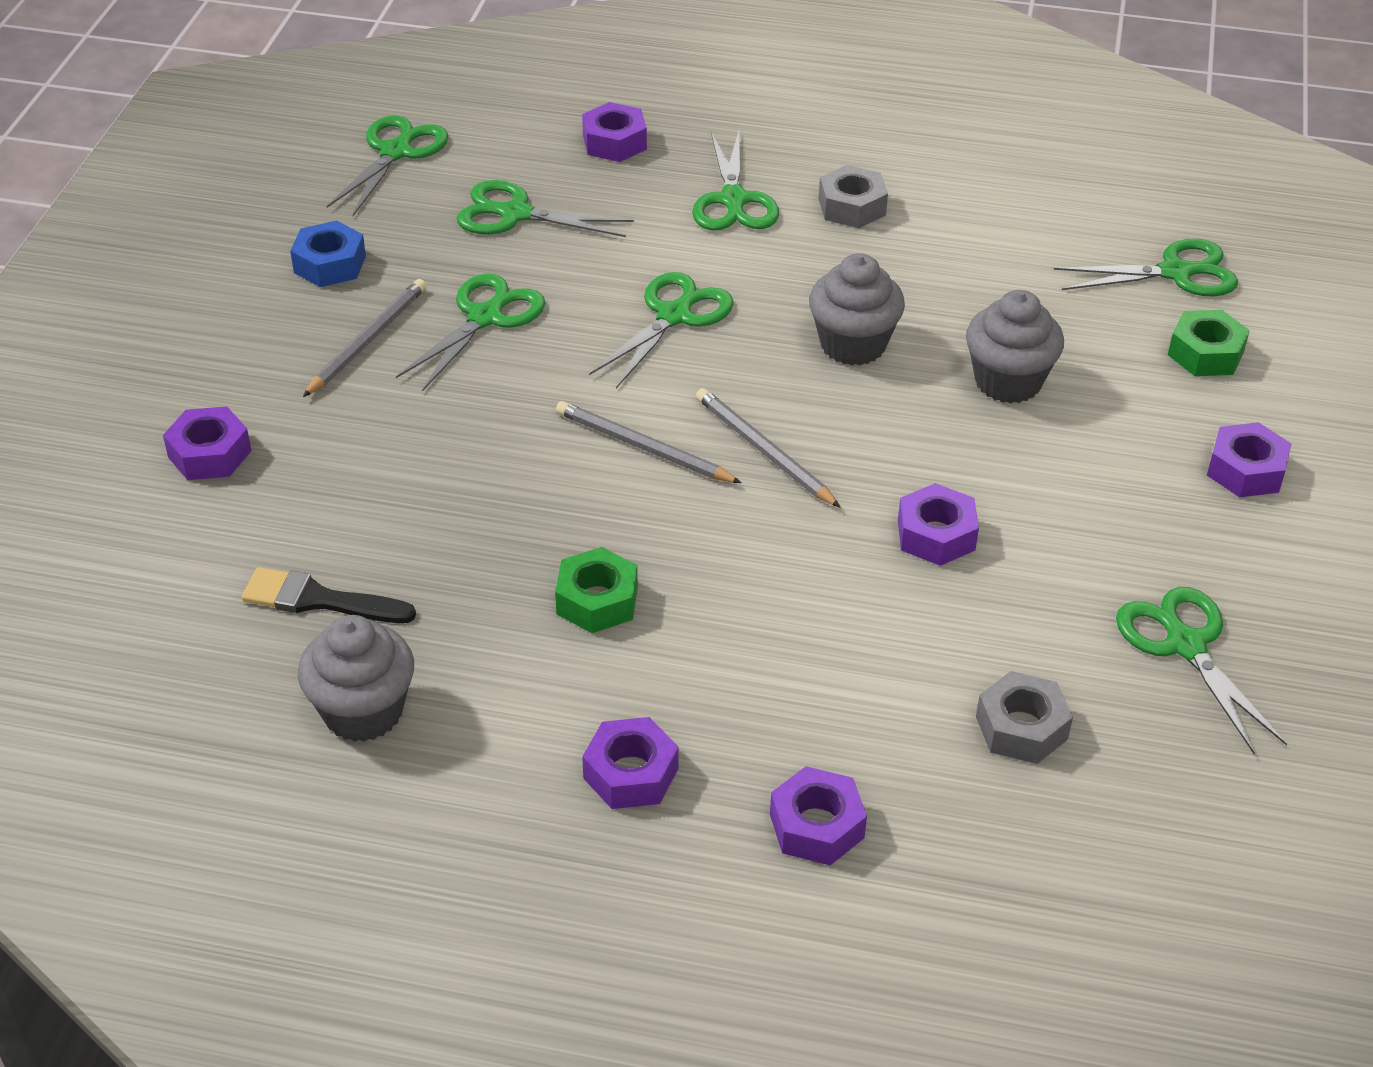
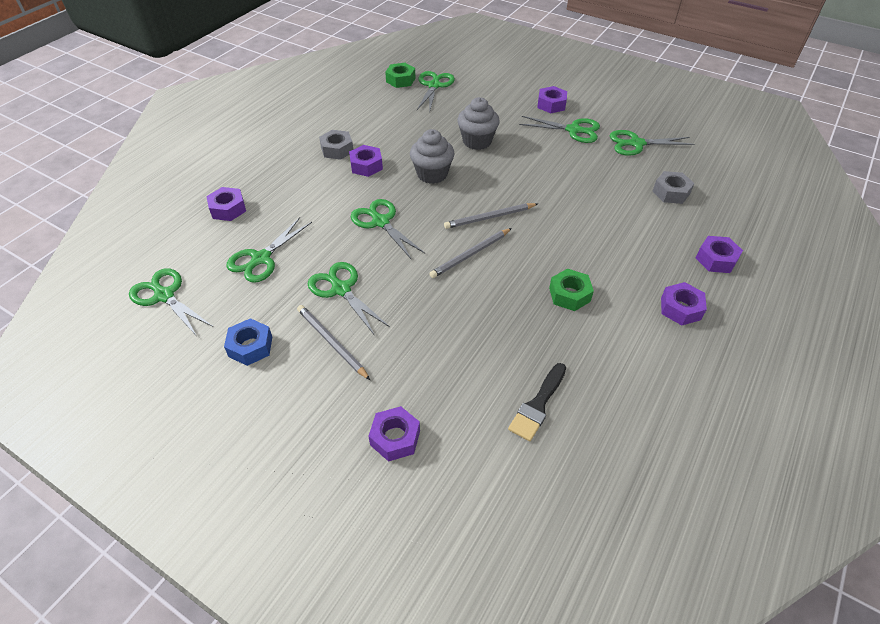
camera: 70 degrees left, 5 degrees up
(363, 712) = (625, 401): grey cupcake -> none
(733, 201) = (306, 182): green scissors -> green scissors (574, 130)
(936, 535) = (560, 184): purple nut -> purple nut (366, 166)
(1205, 353) = (484, 93): green nut -> green nut (400, 80)

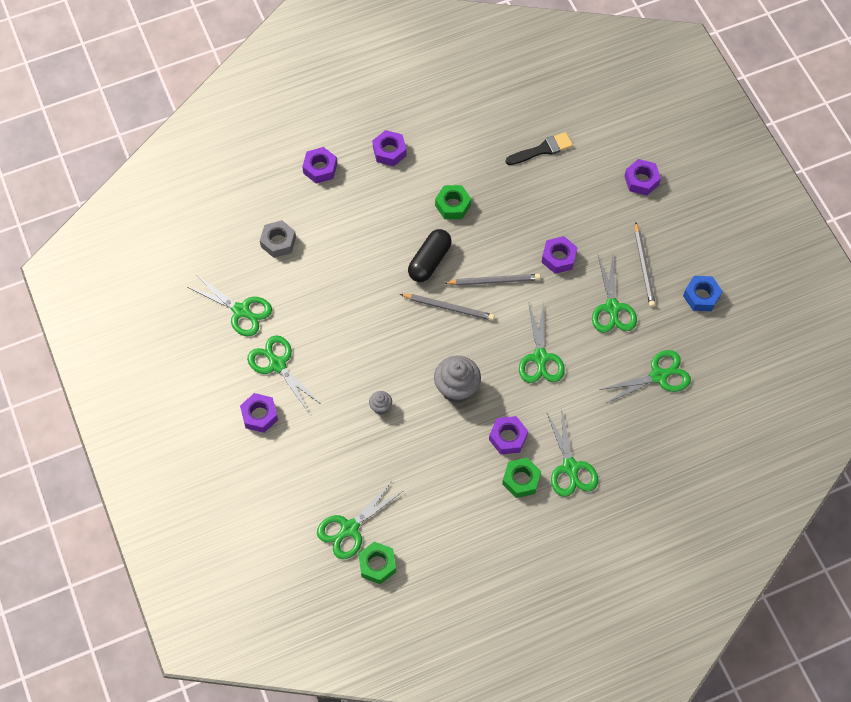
camera: 145 degrees left, 15 degrees up
(164, 295) = (748, 382): green scissors -> green scissors (570, 468)
(228, 209) = (662, 455): purple nut -> purple nut (558, 258)
(337, 149) = (521, 480): grey nut -> green nut
(477, 141) = (380, 407): grey cupcake -> grey cupcake, size x0.50
(540, 240) = (429, 261): none -> black capsule

